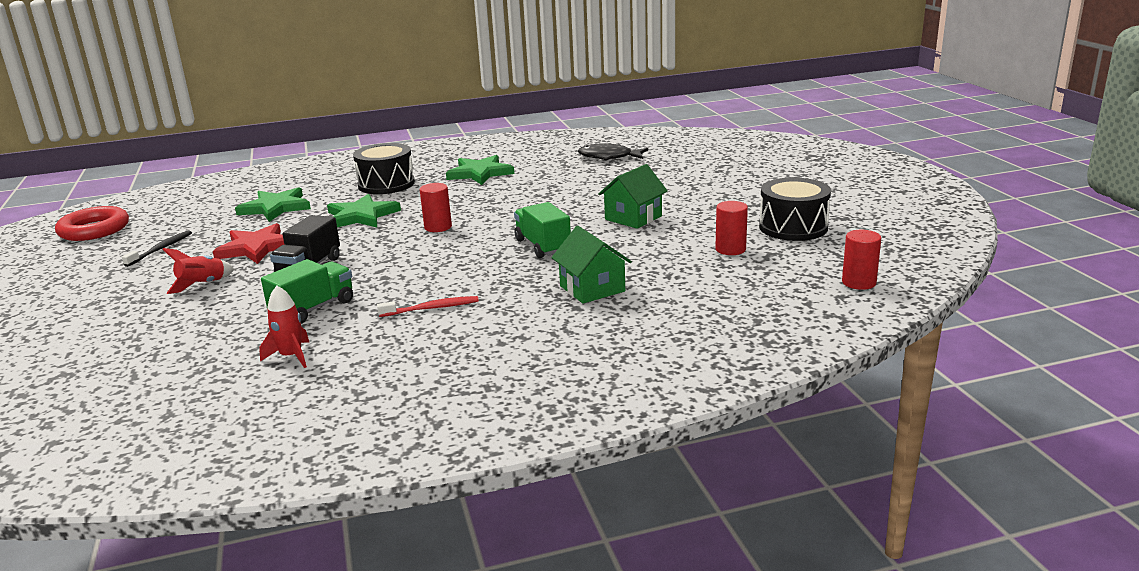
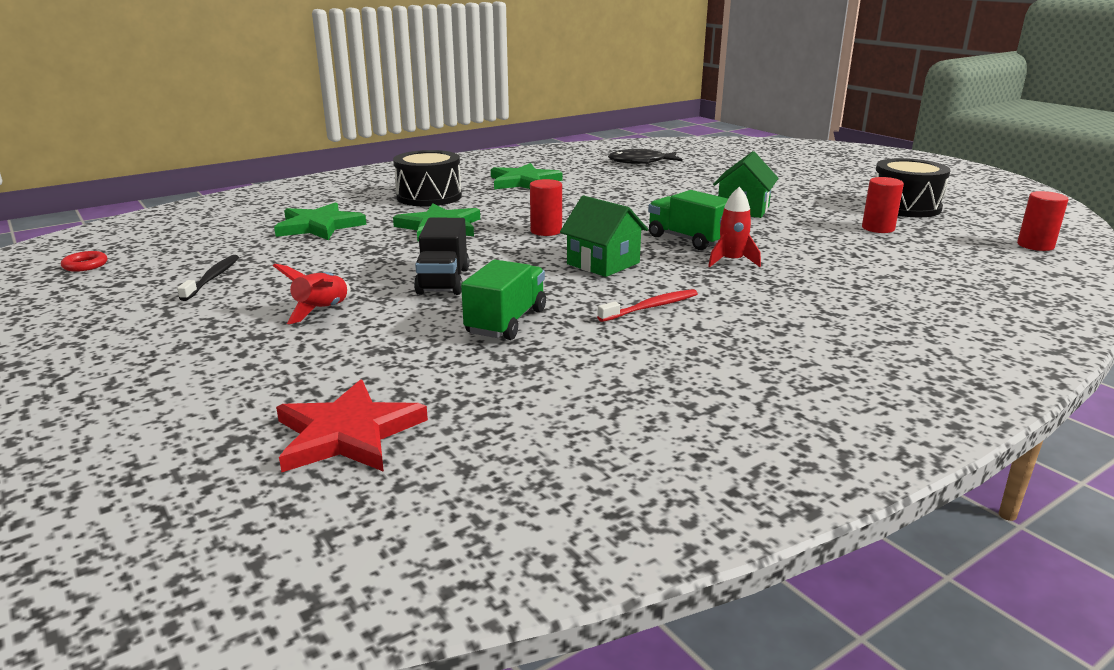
camera: 20 degrees left, 0 degrees up
(94, 230) = (85, 265): red ring -> red ring, size x0.46
(256, 248) = (346, 266): red star -> red star (348, 433)
(291, 356) = (548, 376): red rocket -> red rocket (731, 261)
(592, 289) = (798, 272): green house -> green house (603, 263)

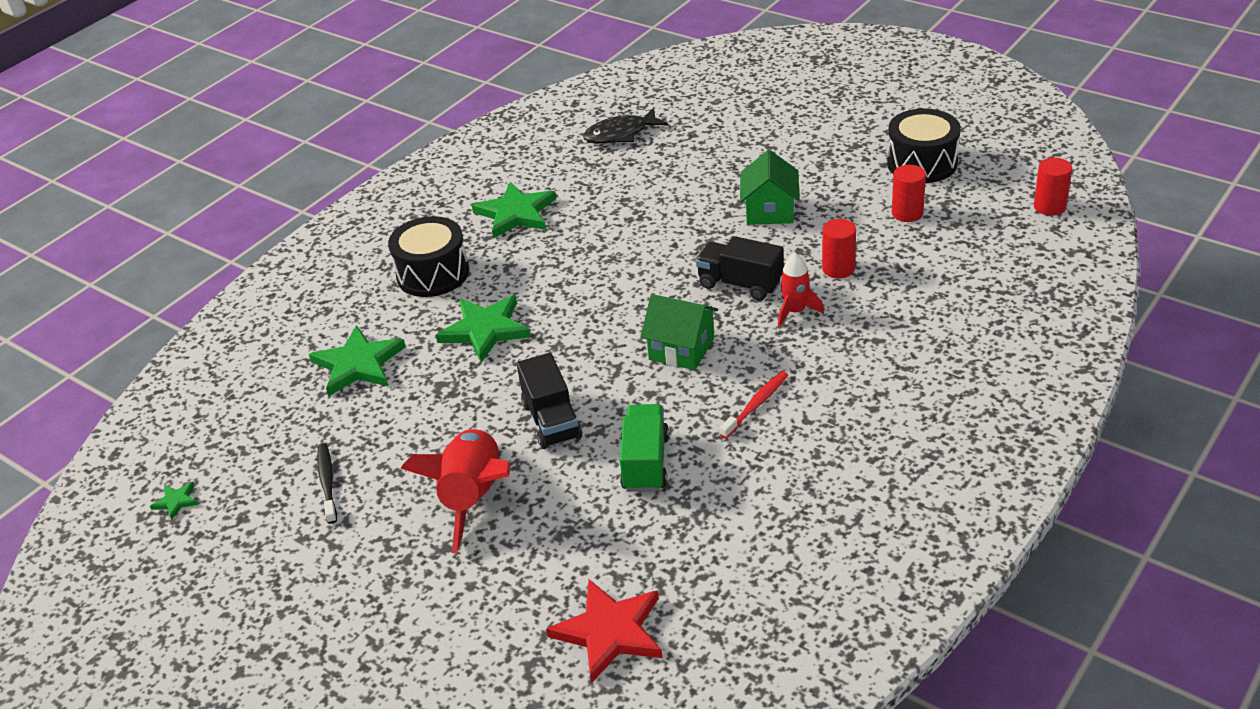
camera: 15 degrees left, 15 degrees up
(85, 265) = (176, 501): red ring -> green star
(322, 311) = (474, 498): red rocket -> red rocket, size x1.83
(546, 231) = (597, 307): red cylinder -> red cylinder (838, 269)
(688, 239) = (740, 284): green truck -> black truck

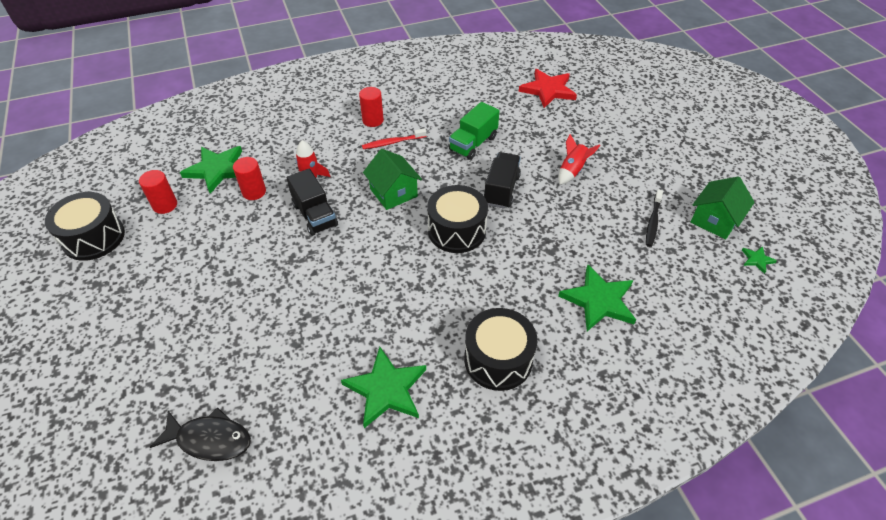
camera: 150 degrees left, 10 degrees up
(474, 498) = (572, 171): red rocket -> red rocket, size x0.55
(485, 330) = (495, 277): green star -> green star (217, 170)
(566, 349) = (457, 230): none -> black drum
(770, 211) = (226, 261): green house -> green house (714, 220)
(1049, 207) = (101, 162): red cylinder -> red cylinder (373, 120)

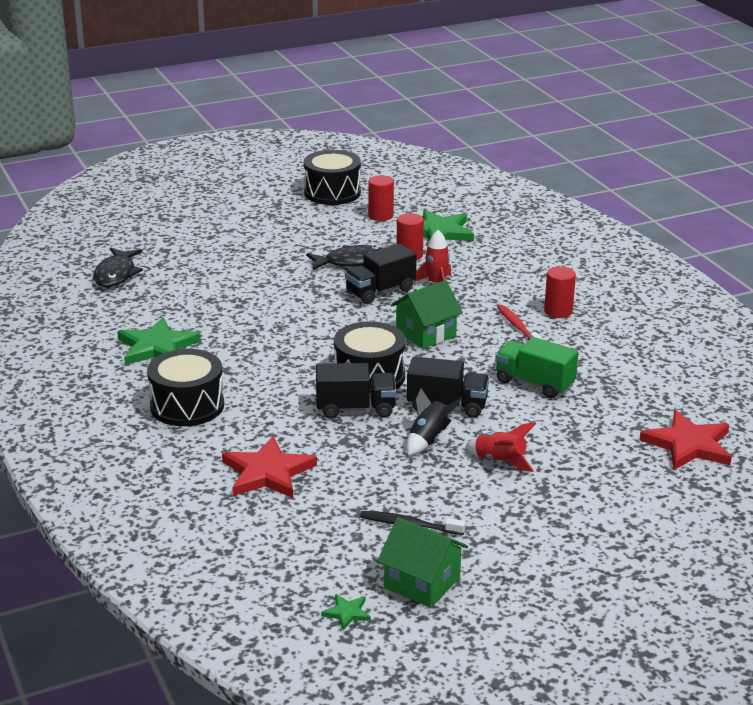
camera: 85 degrees right, 20 degrees down
(252, 231) = (351, 262): none -> black fish
(505, 242) = (355, 408): none -> black truck
(547, 204) = (428, 440): none -> black rocket
(599, 300) = (267, 473): green star -> red star

